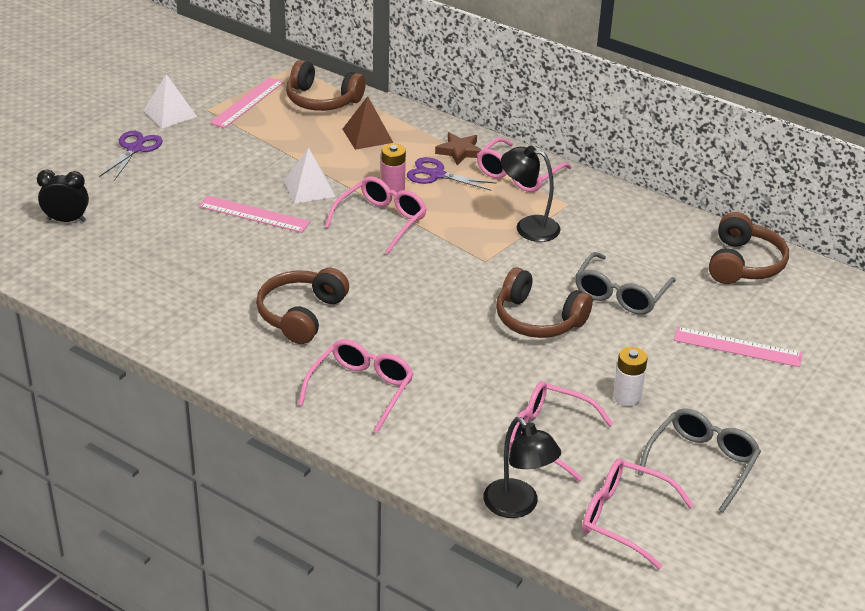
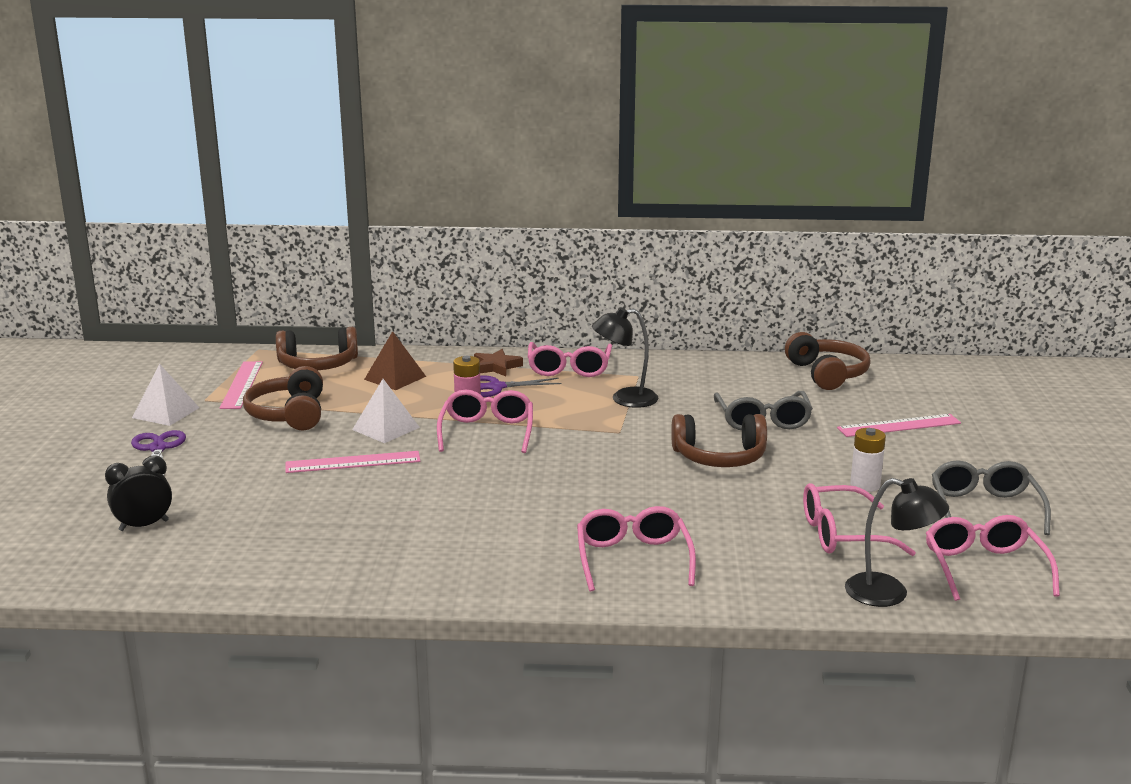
camera: 30 degrees left, 15 degrees down
(301, 315) = (499, 522): brown headphones -> brown headphones (289, 414)
(625, 518) = (984, 568): pink glasses -> pink glasses turned 90 degrees clockwise

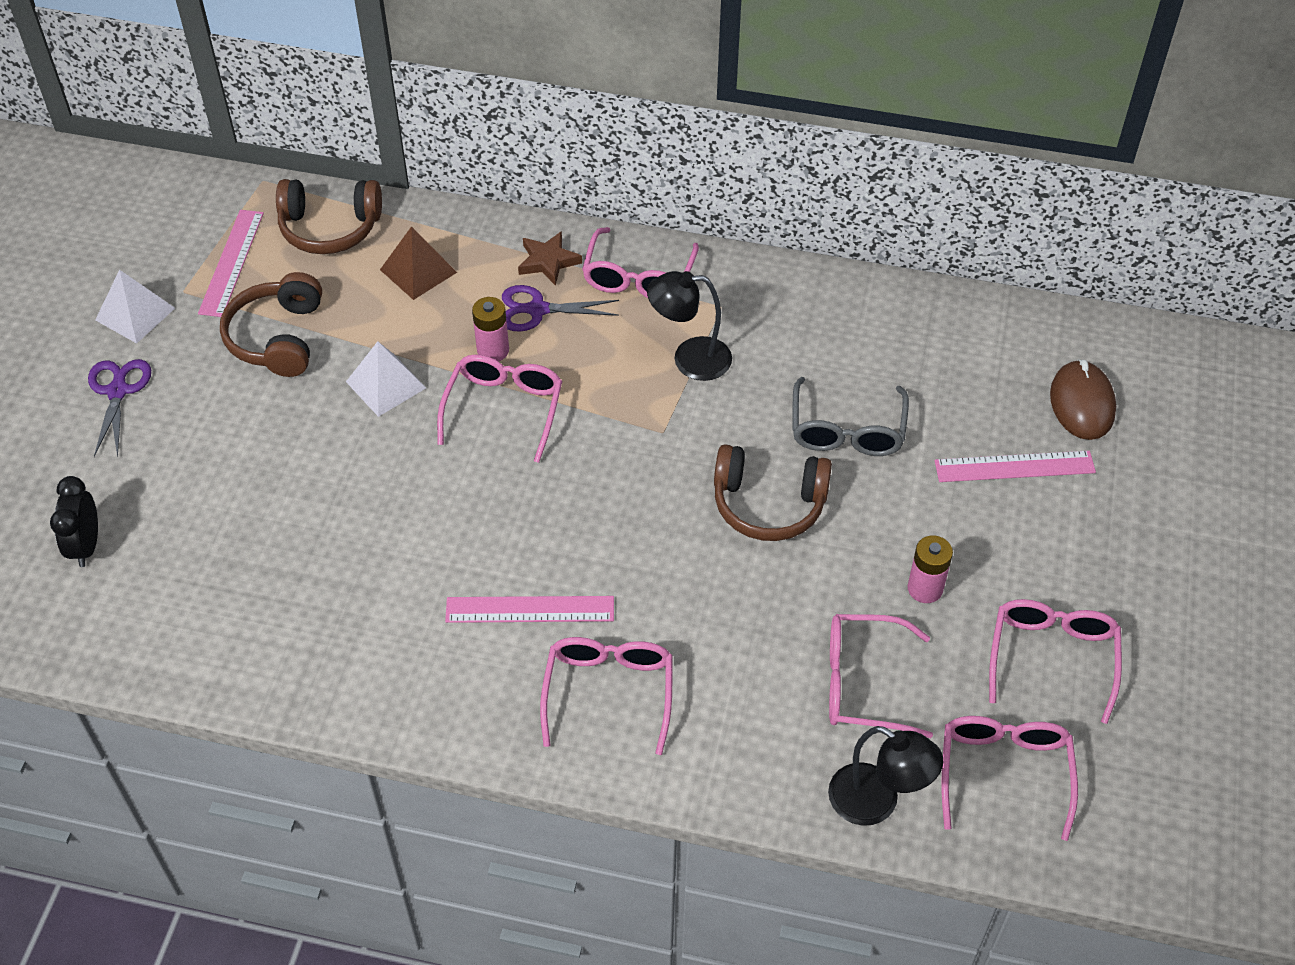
camera: 10 degrees right, 30 degrees up
(144, 525) = (86, 546): black clock -> black clock turned 75 degrees counterclockwise
(353, 462) = (334, 452): pink ruler -> pink ruler (530, 610)
(827, 374) = (965, 334): brown headphones -> none
(865, 485) = (925, 588): white battery -> pink battery
(930, 395) = (1082, 403): none -> brown mouse
(985, 509) = (1051, 658): grey glasses -> pink glasses

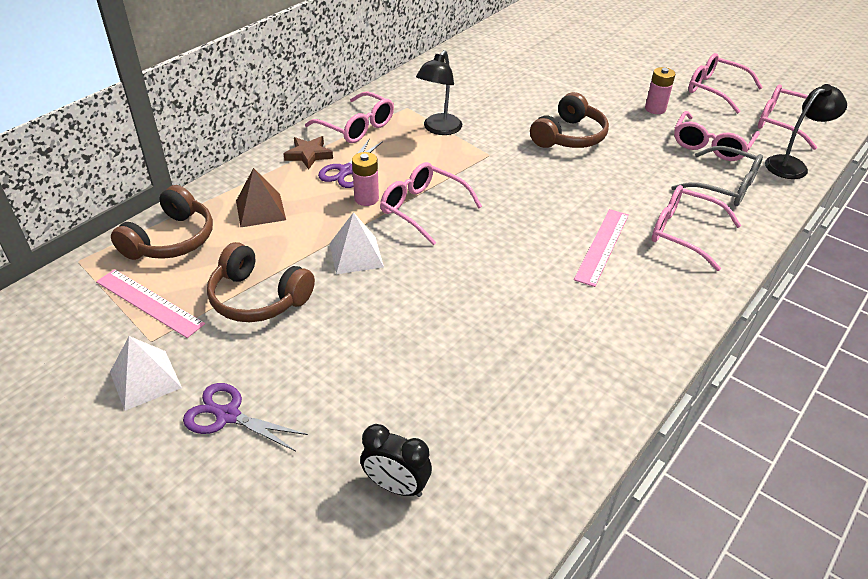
camera: 65 degrees left, 10 degrees down
(847, 430) = (532, 98): grey glasses -> grey glasses (724, 186)
(1014, 466) = (589, 62): pink ruler -> none
(1082, 403) = (560, 35): brown mouse -> none

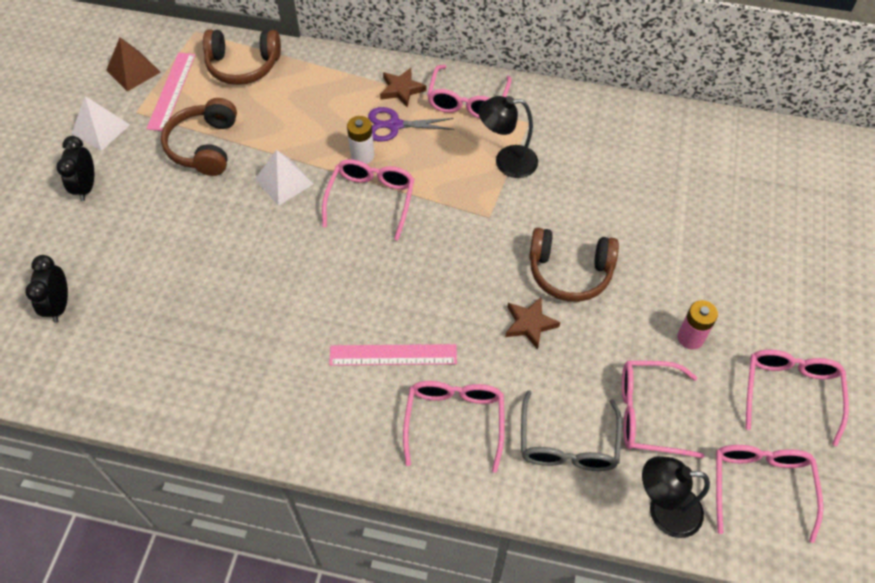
camera: 65 degrees right, 15 degrees up
(228, 415) = (86, 187): purple scissors -> black clock
(260, 210) = (307, 97): brown pyramid -> brown pyramid (133, 71)
(366, 198) = (362, 155): pink battery -> white battery
(608, 169) = (530, 324): none -> brown star
(792, 165) = (663, 511): black lamp -> black lamp turned 150 degrees clockwise

